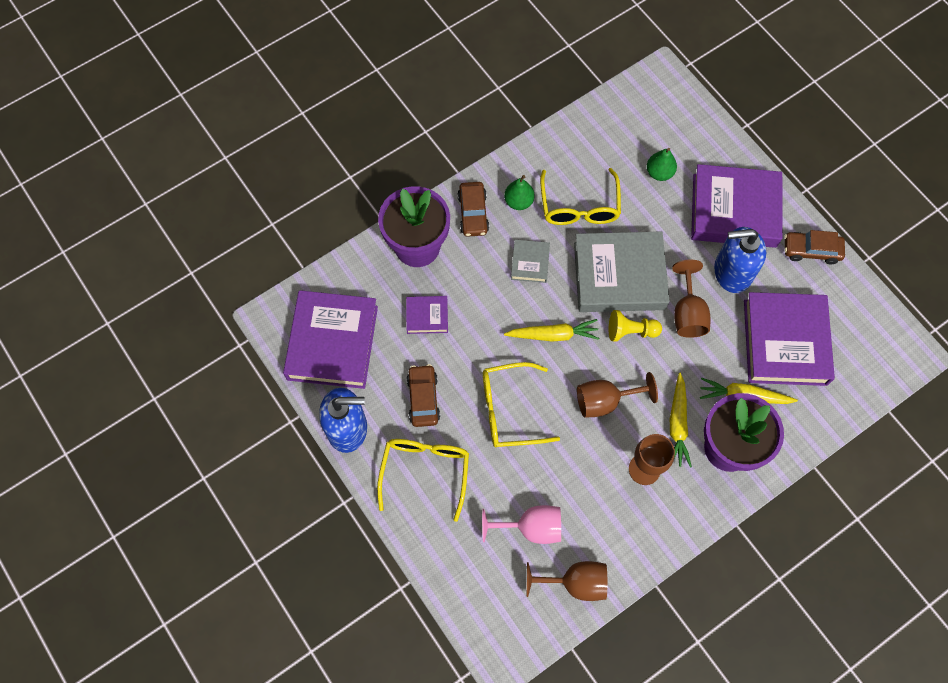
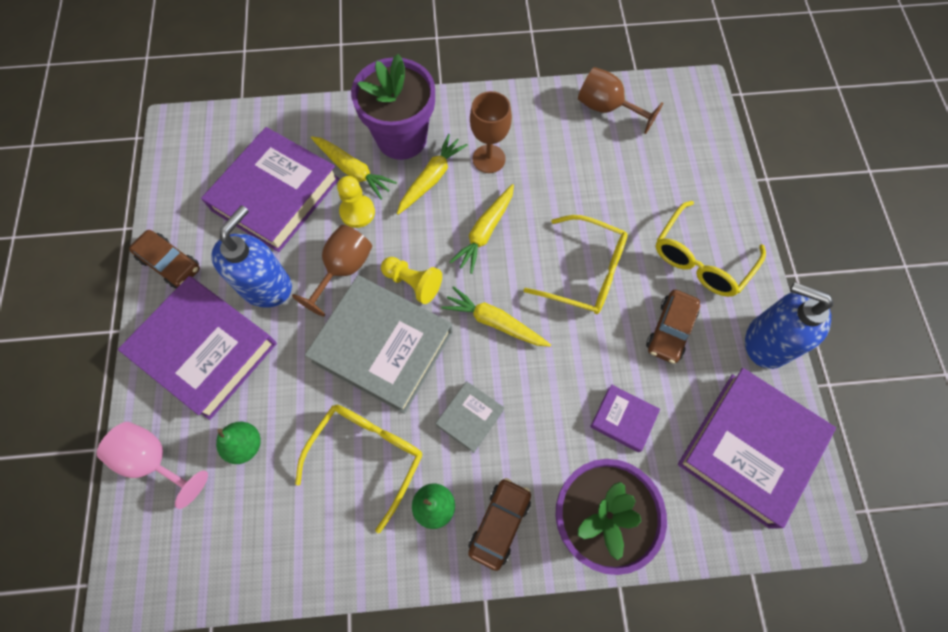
camera: 150 degrees left, 0 degrees up
(531, 527) = (622, 165): pink goblet -> pink goblet (154, 460)
(605, 401) = (485, 232): brown goblet -> yellow carrot
(712, 363) = (357, 212): none -> yellow pawn
(732, 272) = (266, 285): blue soap dispenser -> blue soap dispenser turned 90 degrees counterclockwise

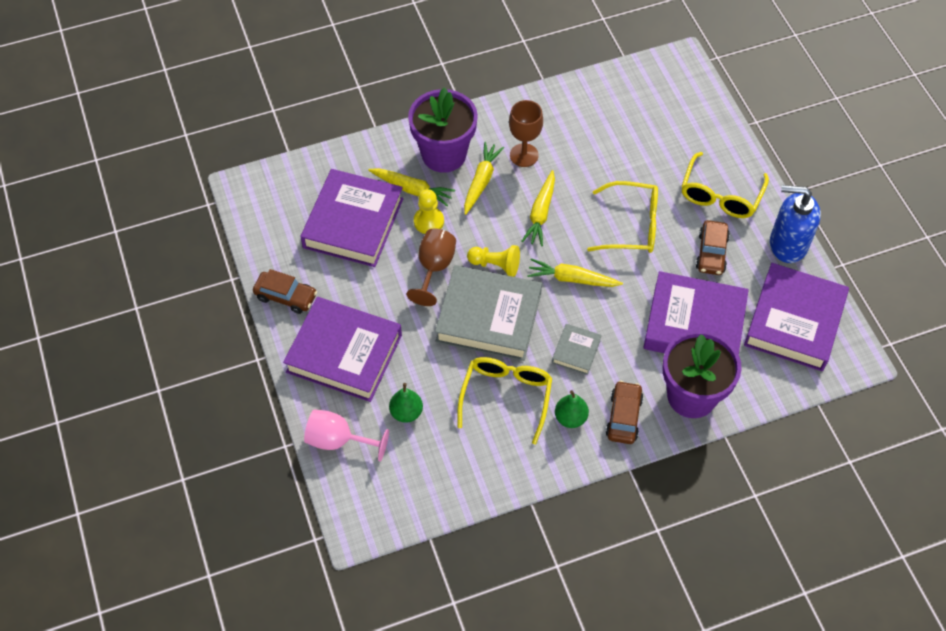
camera: 15 degrees left, 10 degrees down
(266, 285) = (374, 294): blue soap dispenser -> none
(606, 108) = (609, 93): brown goblet -> none
(623, 419) = (694, 324): purple book -> purple book, size x2.15

